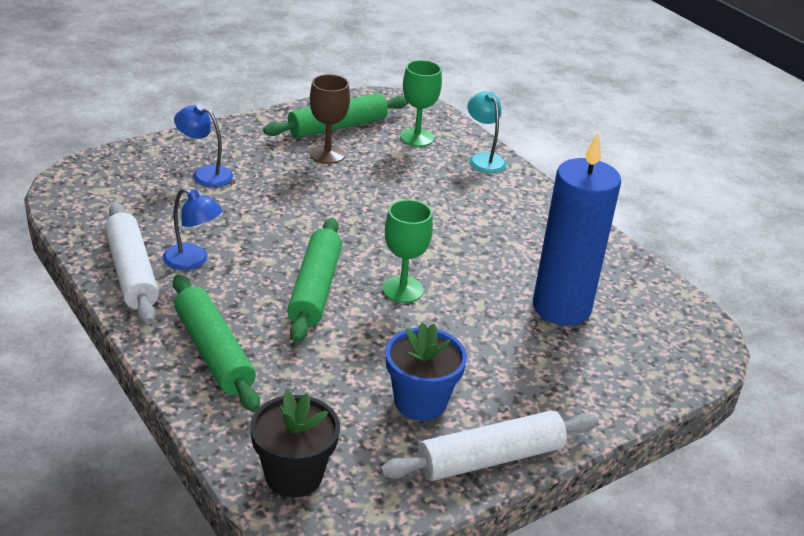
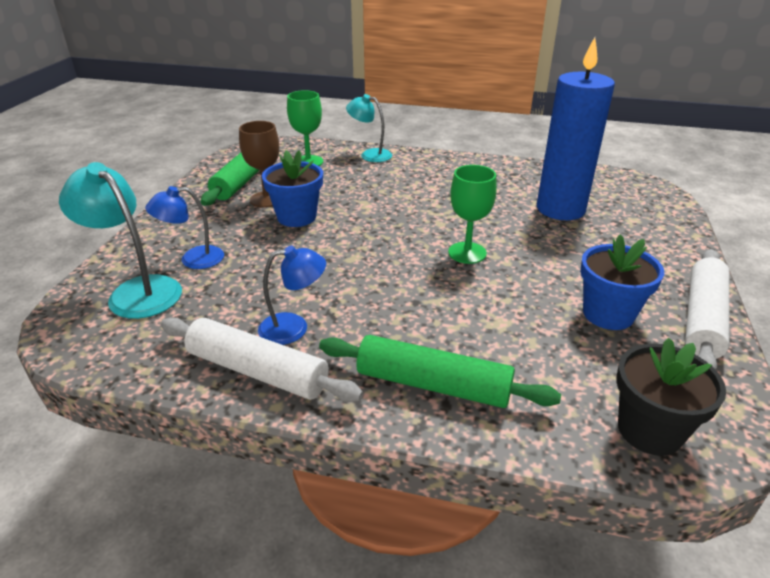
camera: 40 degrees left, 0 degrees up
(141, 176) = (137, 291): none -> turquoise lamp
(315, 289) = (416, 288): green rolling pin -> none
(325, 182) = (296, 217): none -> blue flower pot

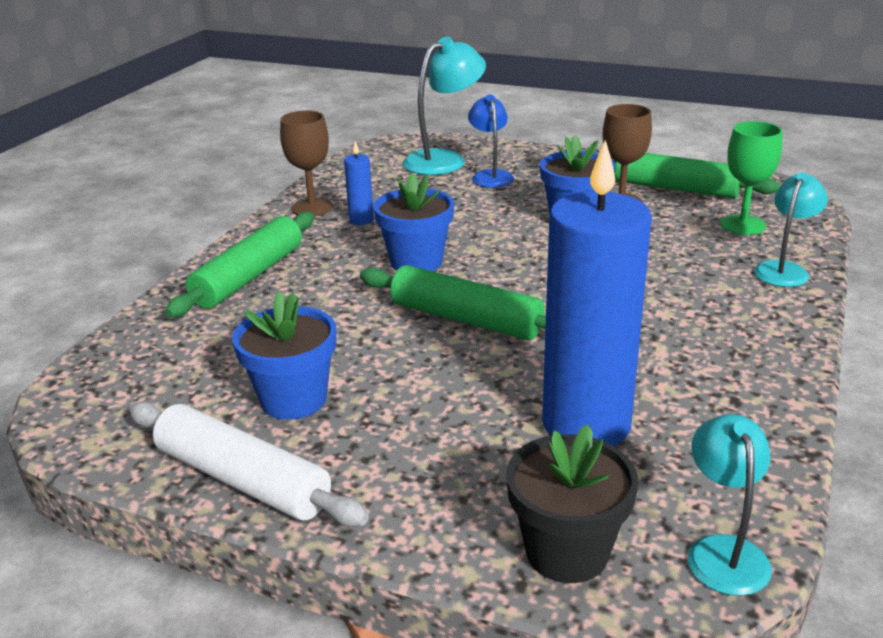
camera: 100 degrees right, 5 degrees down
(257, 371) = (312, 208): white rolling pin -> brown goblet
(294, 327) = (361, 220): blue lamp -> blue candle
(382, 283) = (416, 262): none -> blue flower pot
(467, 253) = (466, 319): green goblet -> green rolling pin
(626, 180) = (723, 551): none -> turquoise lamp
(649, 430) = (115, 377): black flower pot -> black flower pot (567, 552)

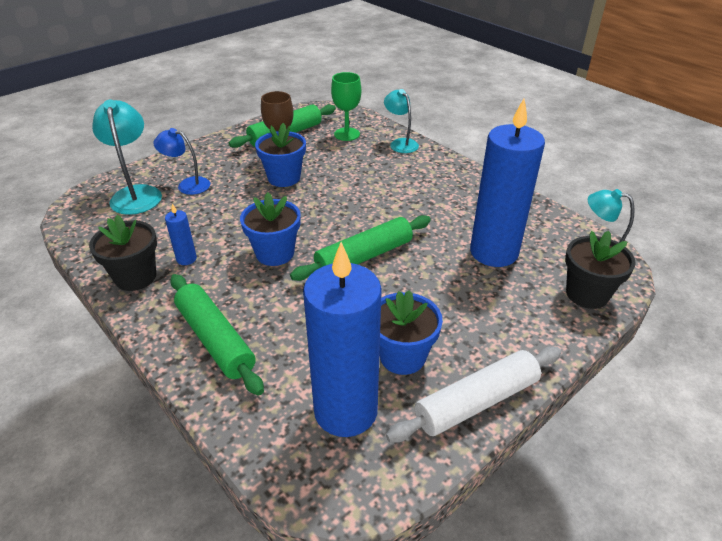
camera: 65 degrees left, 10 degrees up
(184, 384) = (345, 410): none -> blue candle
(312, 208) = (135, 277): brown goblet -> black flower pot

